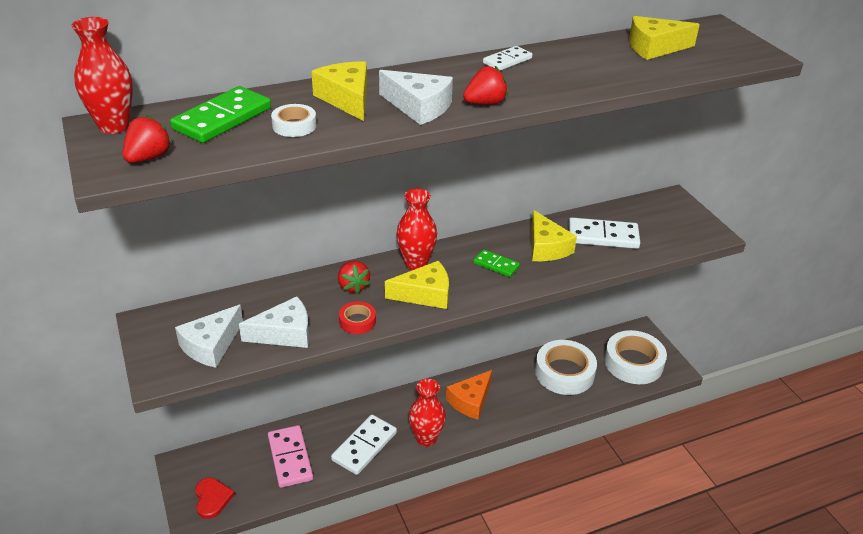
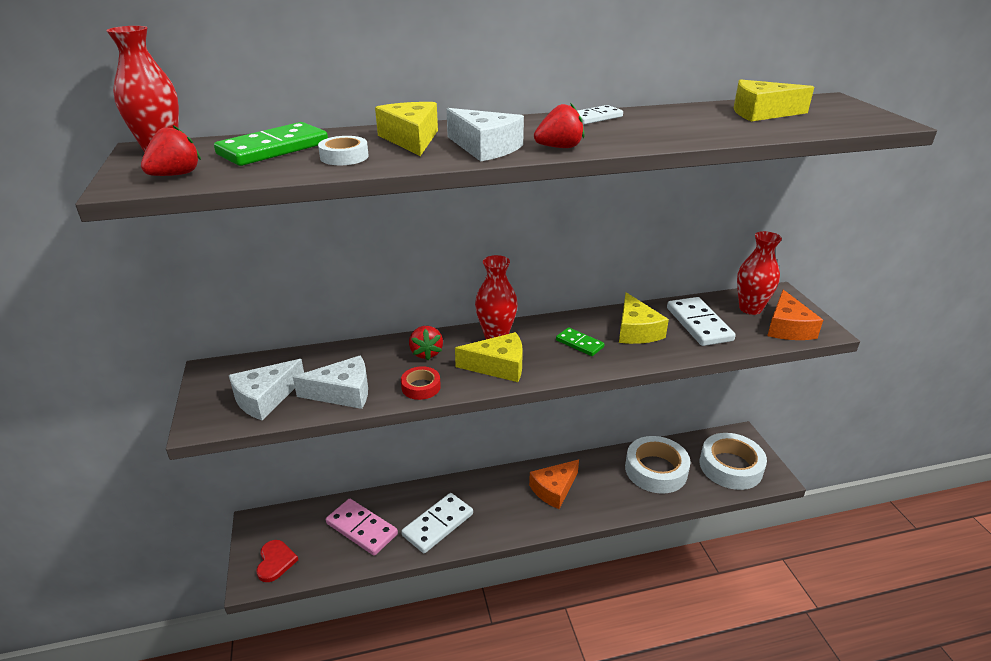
camera: 10 degrees right, 5 degrees down
(290, 458) = (362, 529): pink domino -> pink domino turned 45 degrees counterclockwise
(426, 438) = (502, 523): red vase -> red vase (750, 309)
(603, 236) = (699, 324): white domino -> white domino turned 60 degrees clockwise
(682, 234) = (787, 328): none -> orange cheese

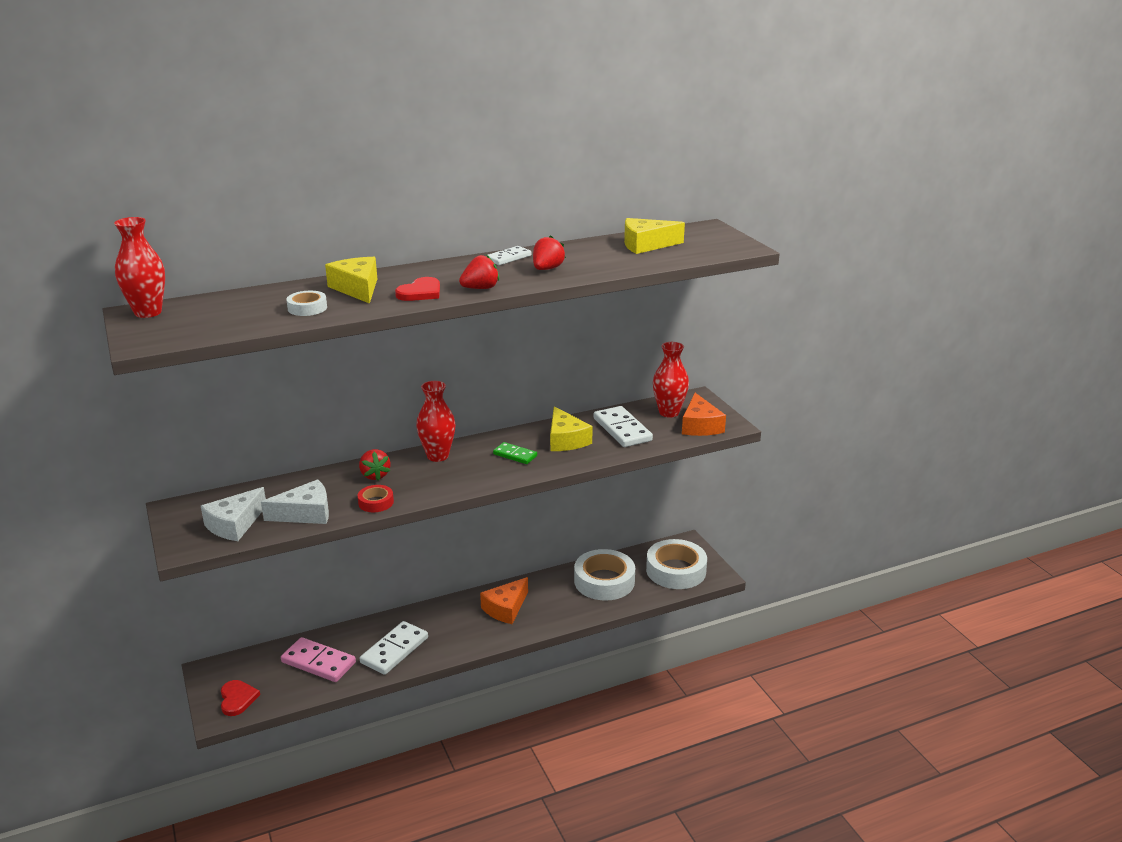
camera: 10 degrees left, 5 degrees down
(176, 175) = (176, 333): red strawberry -> red strawberry (547, 269)
(273, 149) = (244, 305): green domino -> none
(485, 148) = (420, 292): white cheese -> red heart
(498, 366) = (443, 480): yellow cheese -> none

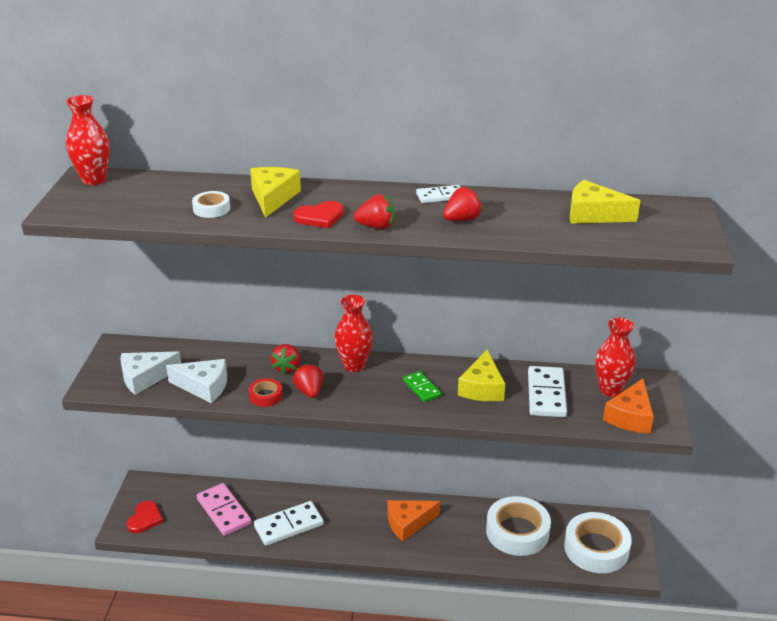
camera: 30 degrees right, 5 degrees up
(415, 487) = (309, 391): none -> red strawberry

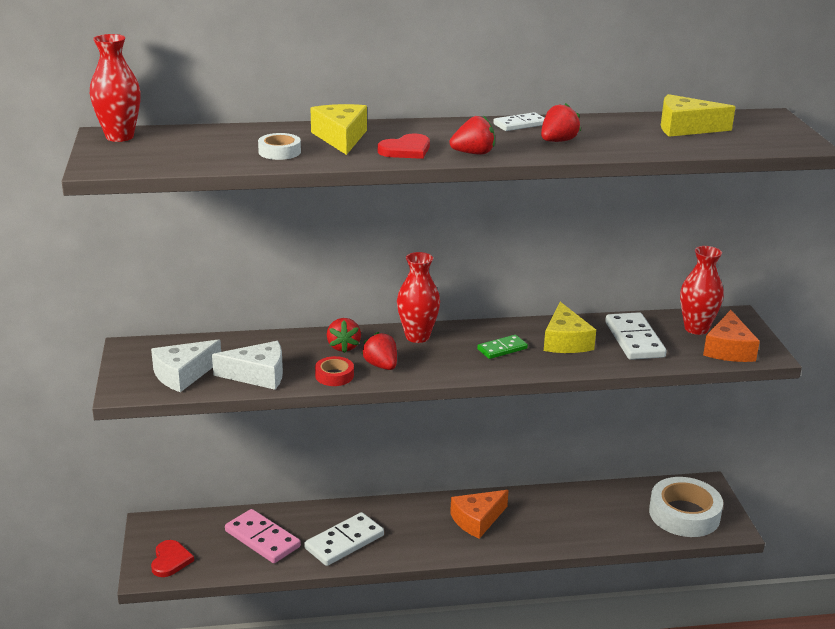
camera: 15 degrees left, 5 degrees down
(421, 388) = (502, 349): green domino -> green domino turned 75 degrees counterclockwise
(517, 532) = (597, 511): white tape -> none

